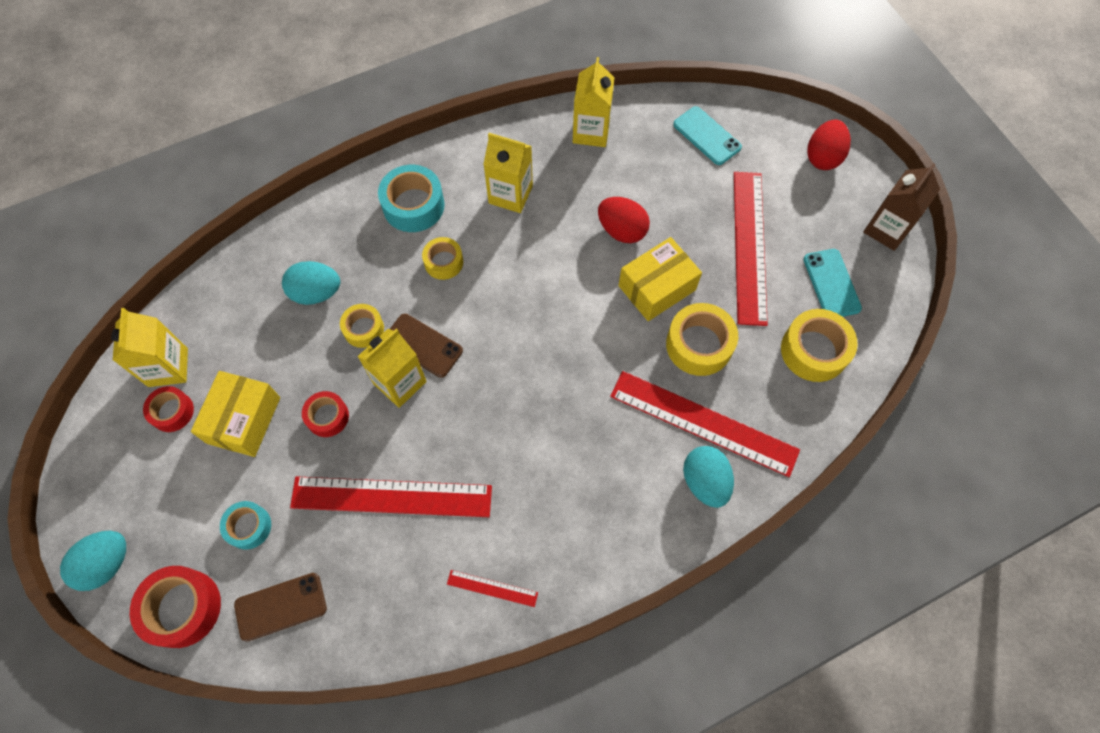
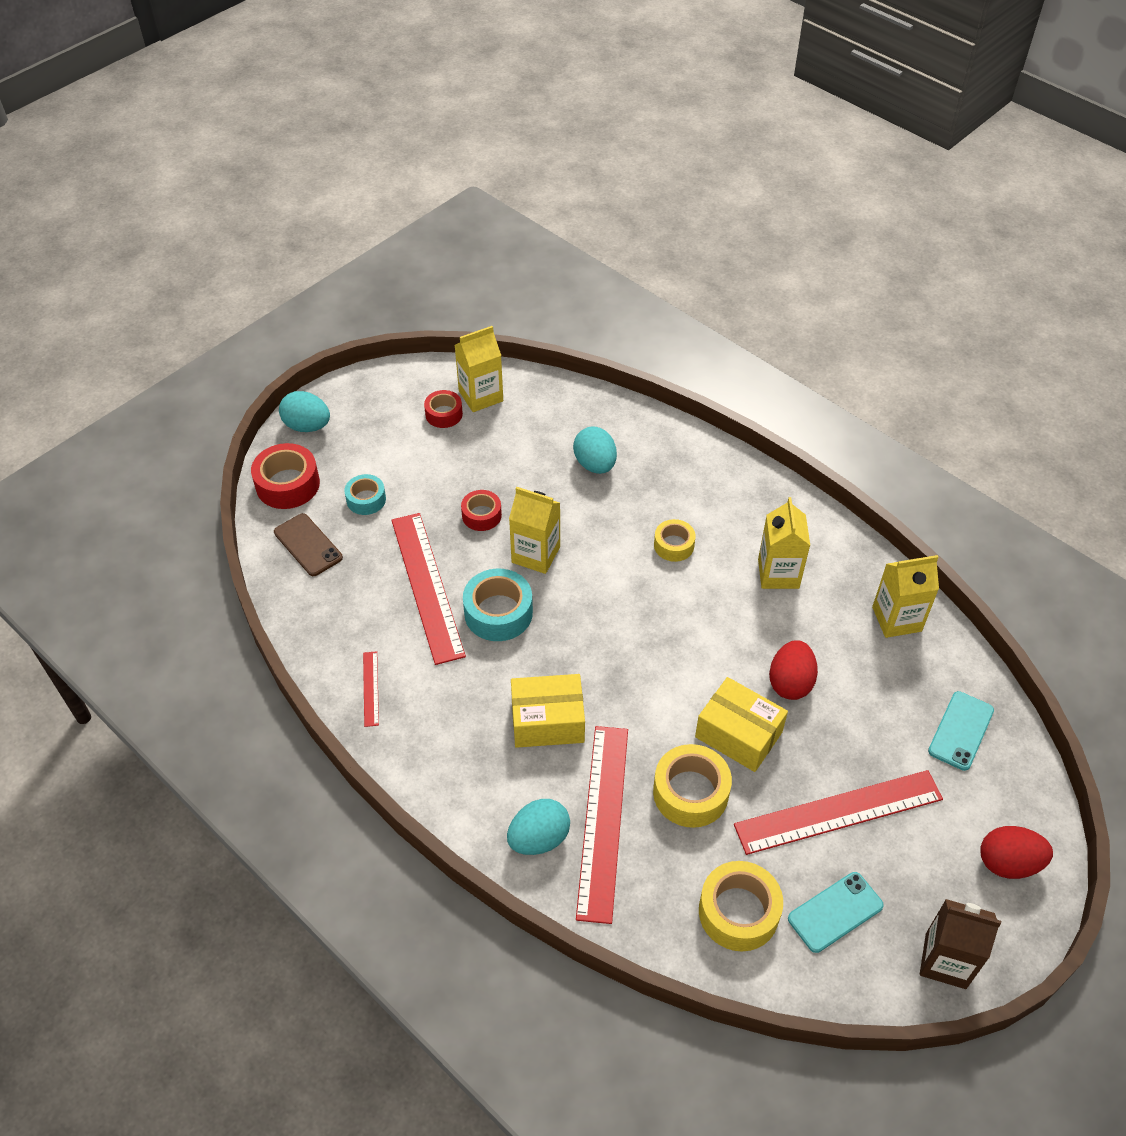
camera: 70 degrees right, 15 degrees down
(244, 420) = (455, 461): yellow box -> yellow box (547, 721)
(364, 329) = (576, 510): yellow tape -> none
(413, 205) = (722, 501): turquoise tape -> turquoise tape (498, 613)
(423, 345) = (580, 559): brown phone -> none

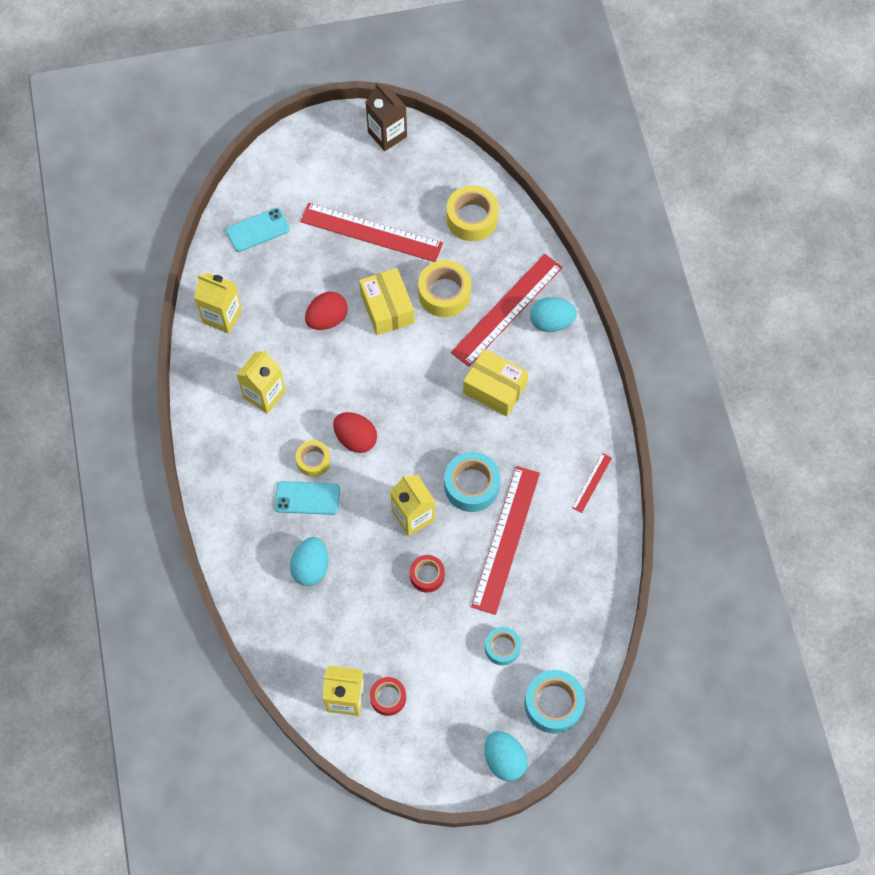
camera: 145 degrees left, 15 degrees up
(287, 484) = (553, 704): red tape -> turquoise tape
(308, 545) = (569, 632): brown phone -> none
(835, 912) = (421, 188): turquoise phone -> turquoise phone (307, 498)
(1008, 863) = (307, 154): red egg -> red egg (356, 439)

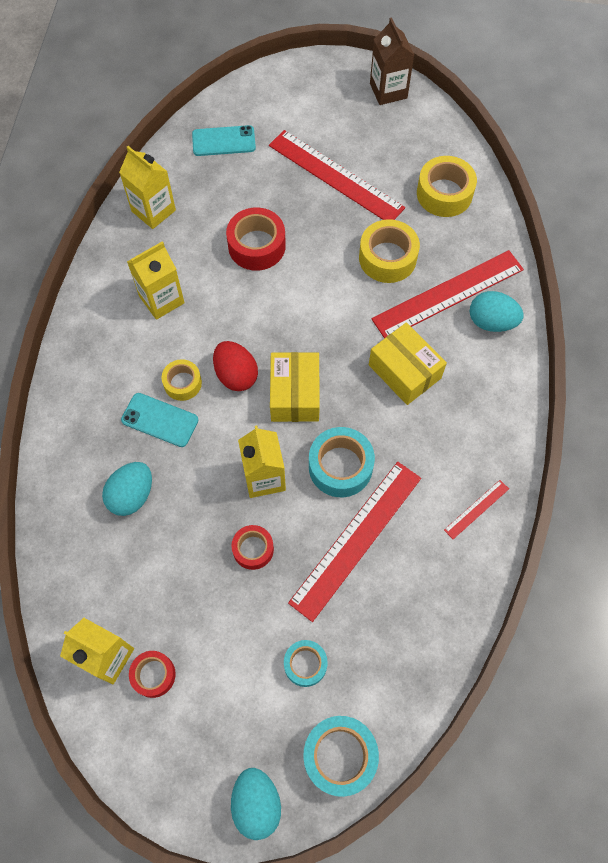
camera: 20 degrees right, 0 degrees up
(327, 319) = (256, 246): red egg -> red tape
(387, 308) = (322, 254): yellow box -> yellow box (295, 394)

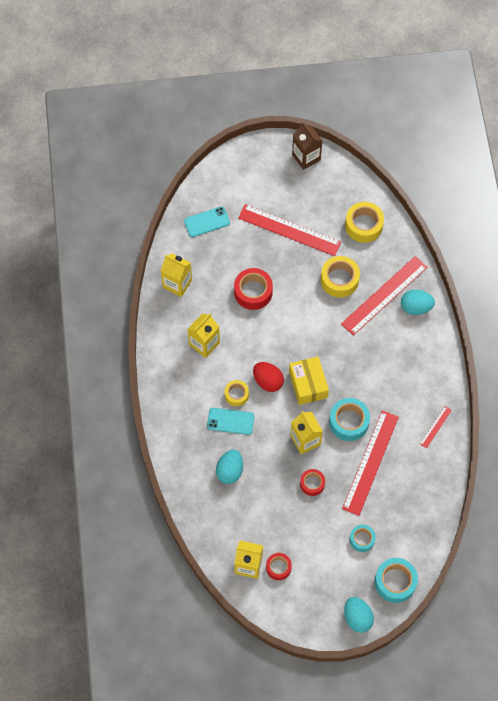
camera: 15 degrees left, 0 degrees up
(404, 371) = (371, 353): yellow box -> none

